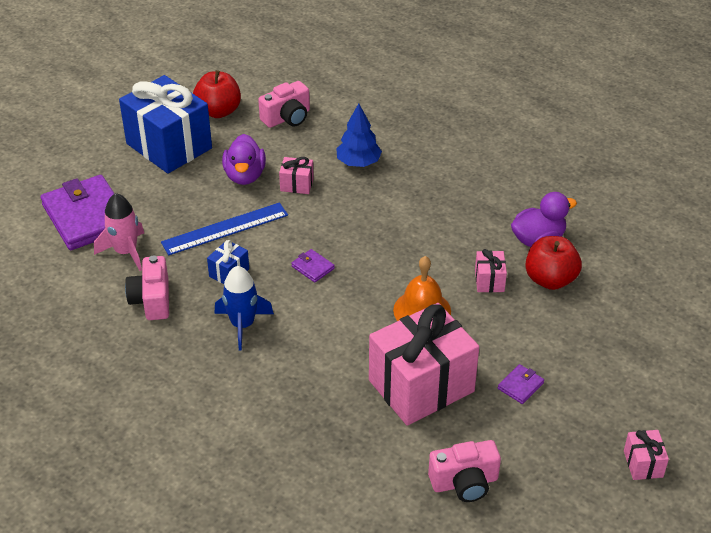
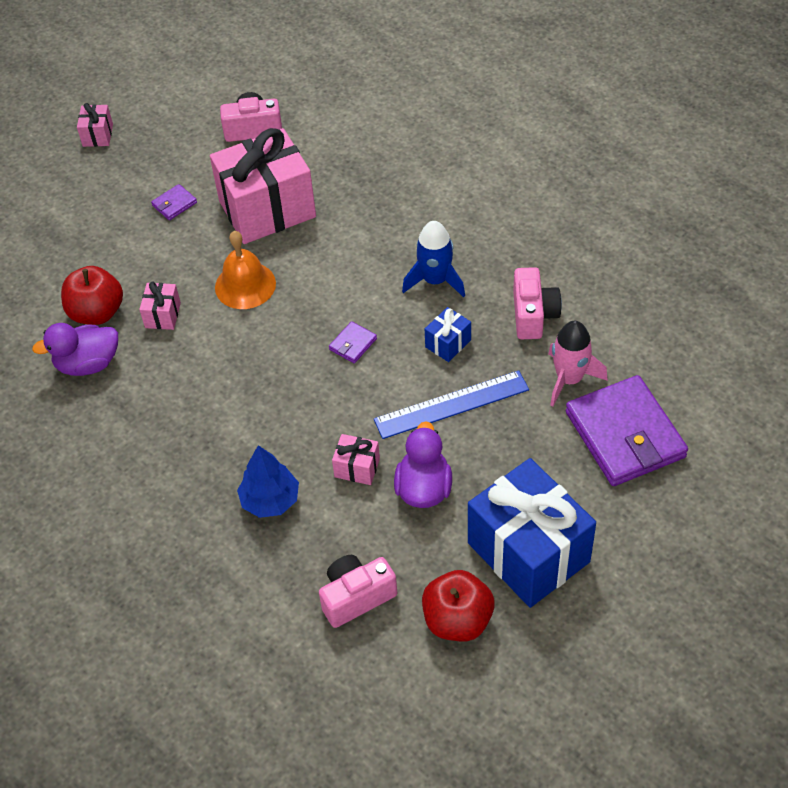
camera: 170 degrees left, 10 degrees up
(313, 267) = (353, 344): purple wallet -> purple wallet turned 75 degrees clockwise

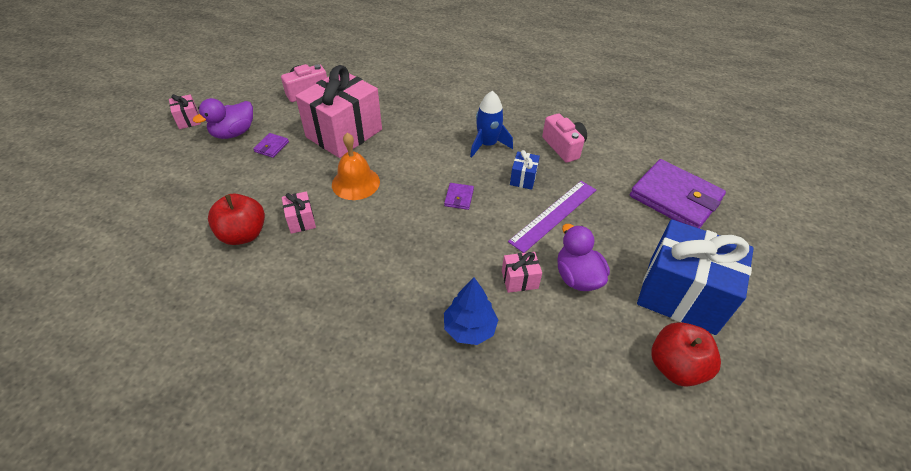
camera: 30 degrees left, 5 degrees down
(88, 364) = (253, 275): purple duck -> purple duck (234, 133)
(356, 597) = (589, 380): pink camera -> none
(451, 404) = (553, 215): blue ruler -> purple ruler
(569, 379) = (615, 176): pink rocket -> none

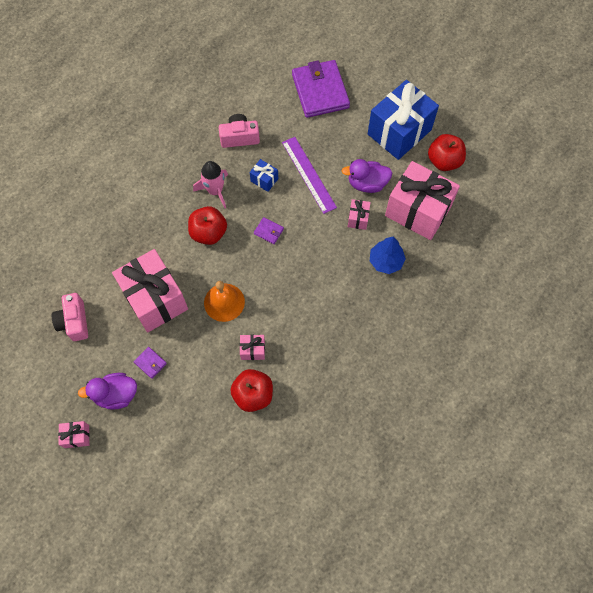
camera: 70 degrees left, 20 degrees up
(234, 133) = (116, 395): purple duck -> purple duck turned 105 degrees clockwise
(435, 152) = (208, 233): none -> red apple
(487, 145) = (215, 191): blue rocket -> pink rocket
(569, 350) = (418, 211): none -> pink gift
(675, 198) = (320, 91): purple wallet -> purple wallet turned 75 degrees counterclockwise

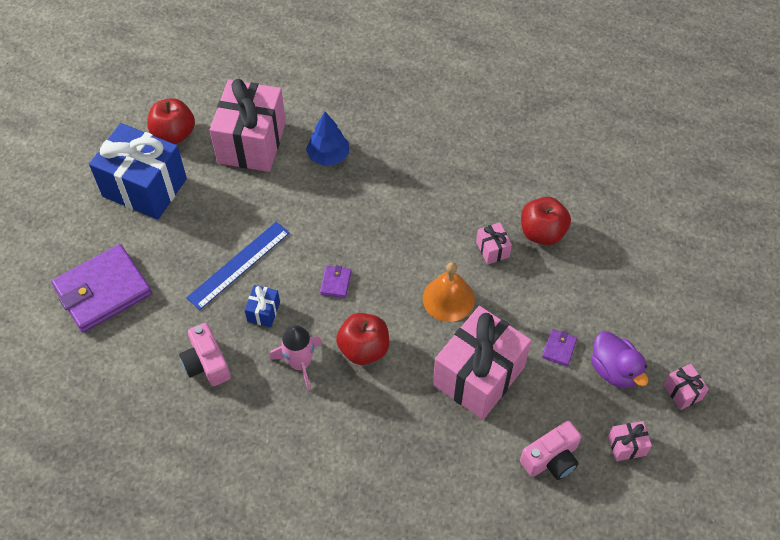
camera: 110 degrees left, 10 degrees down
(308, 174) = (239, 265): purple ruler -> blue ruler
(358, 218) = (283, 196): pink gift -> pink gift (626, 446)
(367, 183) = (231, 201): purple duck -> none

